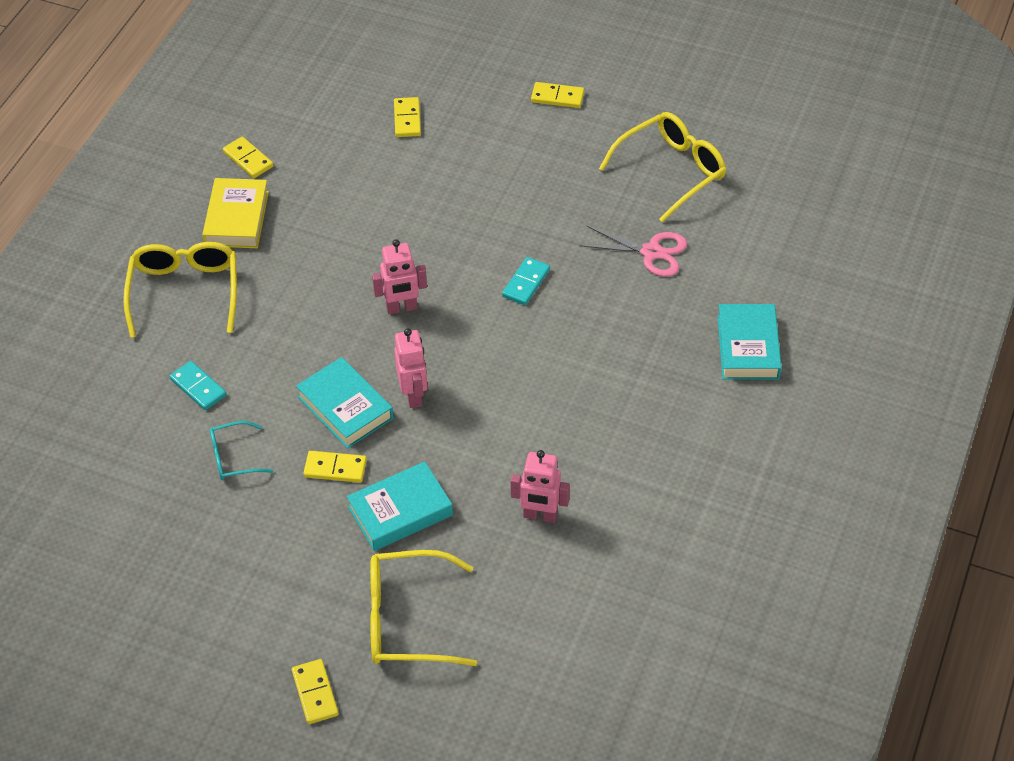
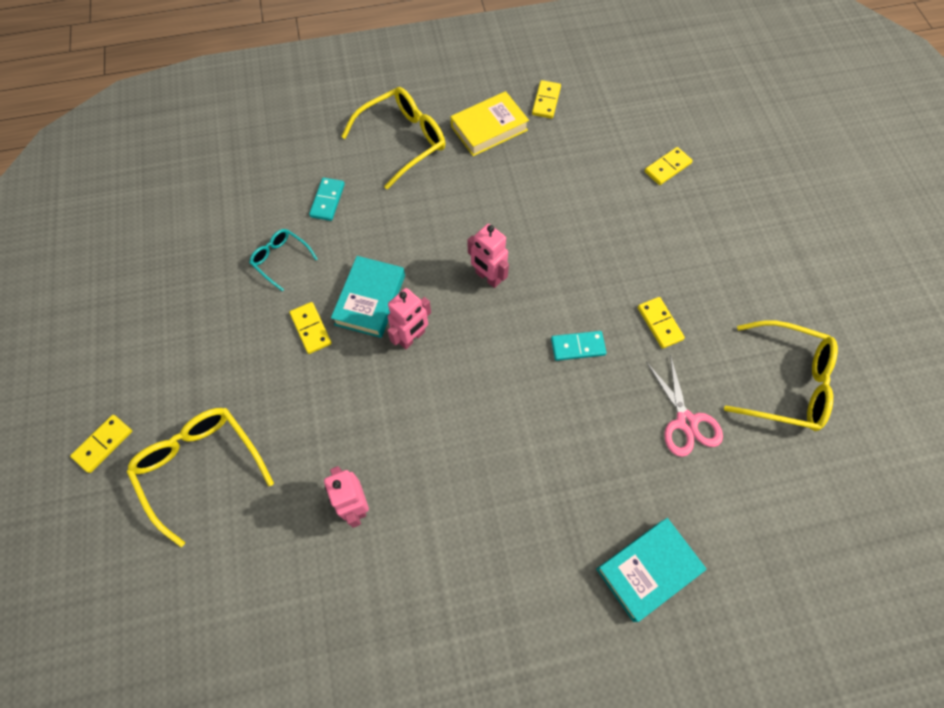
camera: 55 degrees right, 15 degrees up
(400, 511) = (298, 397): turquoise book -> none
(557, 97) = (783, 250): yellow domino -> yellow domino (659, 323)

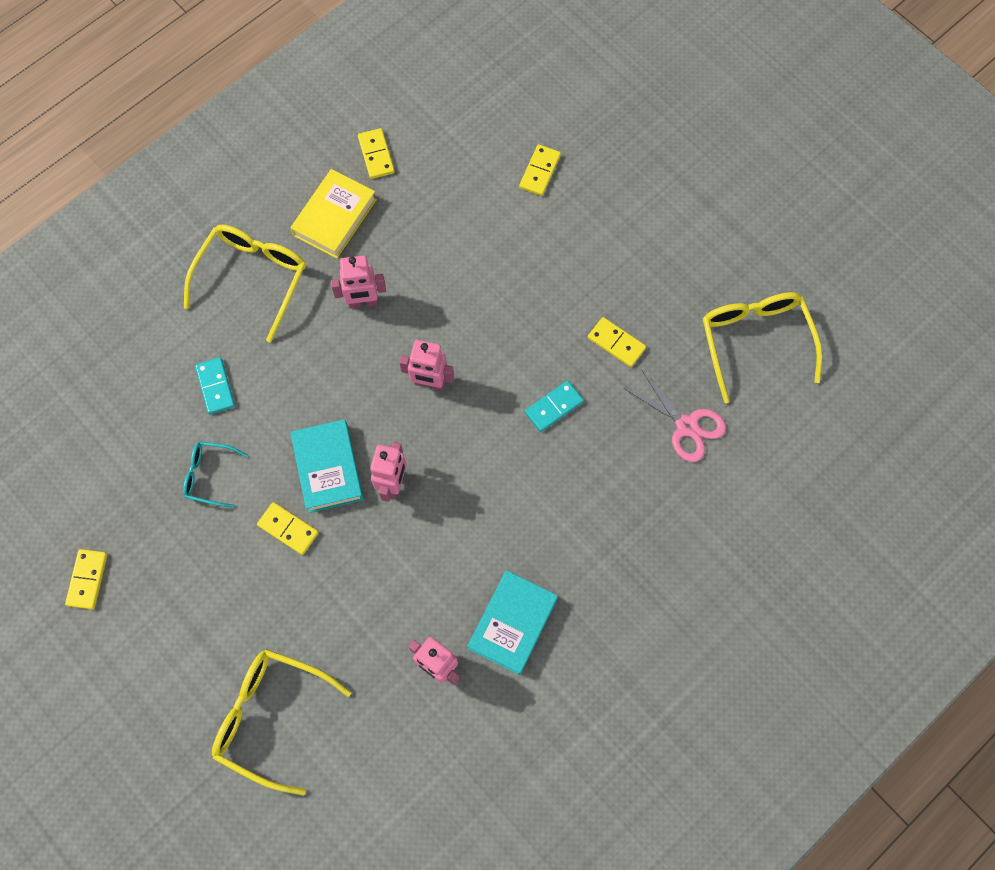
camera: 30 degrees left, 5 degrees up
(103, 444) = (160, 751): yellow domino -> yellow domino (87, 579)
(473, 195) = (363, 302): none -> pink robot
(648, 570) = (720, 575): turquoise book -> turquoise book (512, 623)
(786, 383) = (755, 341): yellow glasses -> yellow glasses turned 90 degrees counterclockwise

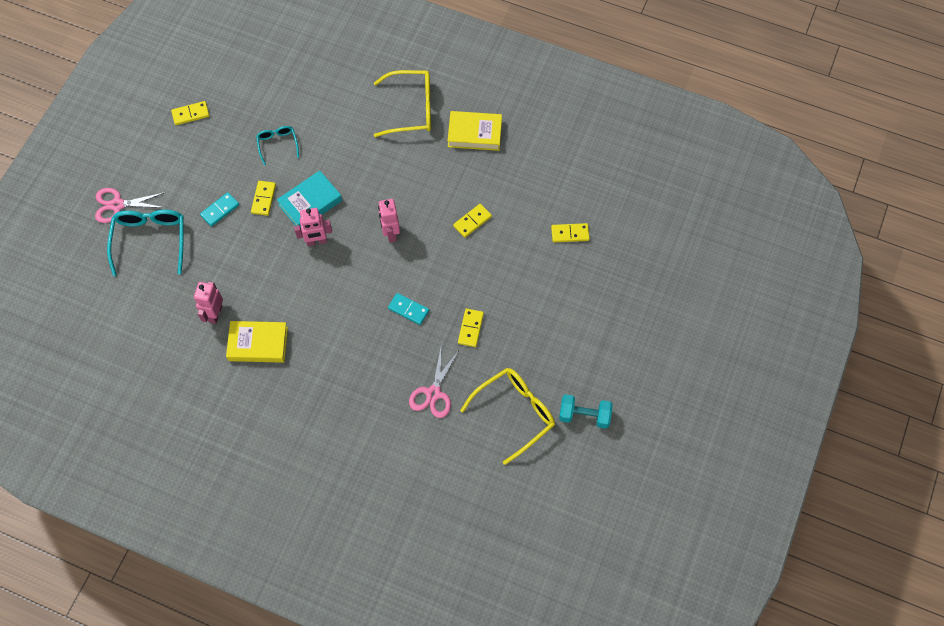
camera: 65 degrees right, 5 degrees down
(184, 746) = (117, 205): none -> pink scissors
(215, 387) = (333, 122): turquoise domino -> turquoise domino (220, 210)
(271, 717) = (150, 240): yellow glasses -> turquoise glasses
(363, 302) = (426, 174): pink robot -> none
(376, 155) = (530, 137): yellow domino -> yellow domino (472, 221)
(512, 623) = (258, 344): turquoise book -> yellow book
(792, 265) = (584, 415): none -> turquoise dumbbell

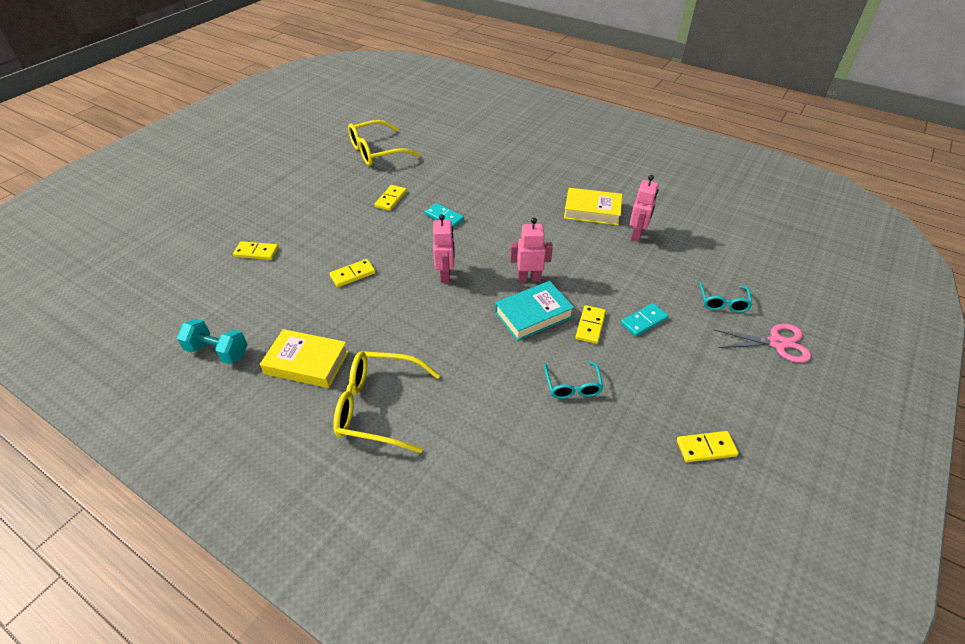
camera: 170 degrees left, 20 degrees down
(150, 240) = (723, 302): turquoise glasses -> turquoise glasses, size x0.55
(433, 393) = (439, 167): pink scissors -> none
(584, 415) = (322, 145): turquoise dumbbell -> turquoise dumbbell (218, 351)

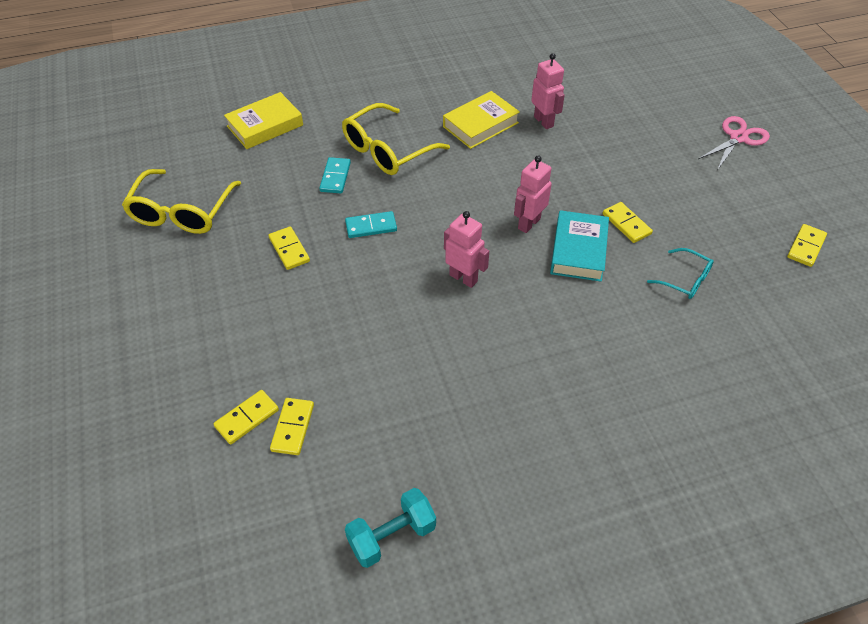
camera: 50 degrees left, 5 degrees up
(306, 363) = (486, 459): yellow book -> yellow book (265, 126)
(353, 274) = (384, 350): yellow domino -> yellow domino (292, 427)
(377, 407) = (598, 430): yellow glasses -> yellow glasses (387, 150)
(644, 321) = (651, 189): turquoise domino -> turquoise domino (335, 177)
(723, 302) = (671, 133): turquoise glasses -> none

